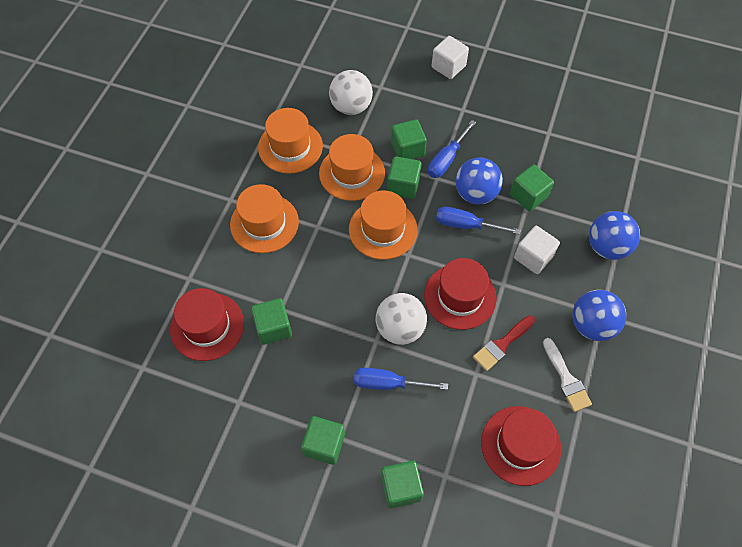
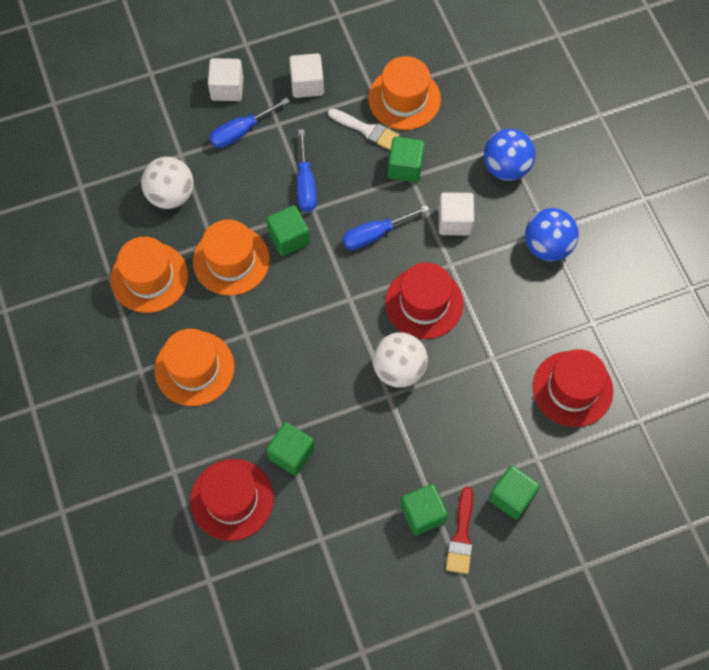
camera: 40 degrees left, 5 degrees up
(383, 229) = (307, 293): orange hat -> orange hat (404, 99)
(388, 383) = (430, 423): blue screwdriver -> blue screwdriver (241, 131)
(407, 149) = (262, 200): green cube -> none
(475, 194) = (359, 199): blue ball -> none
(502, 344) = (492, 318): red brush -> red brush (461, 536)
(505, 98) = (307, 84): none -> white cube
(566, 379) = (563, 307): white brush -> white brush (366, 130)

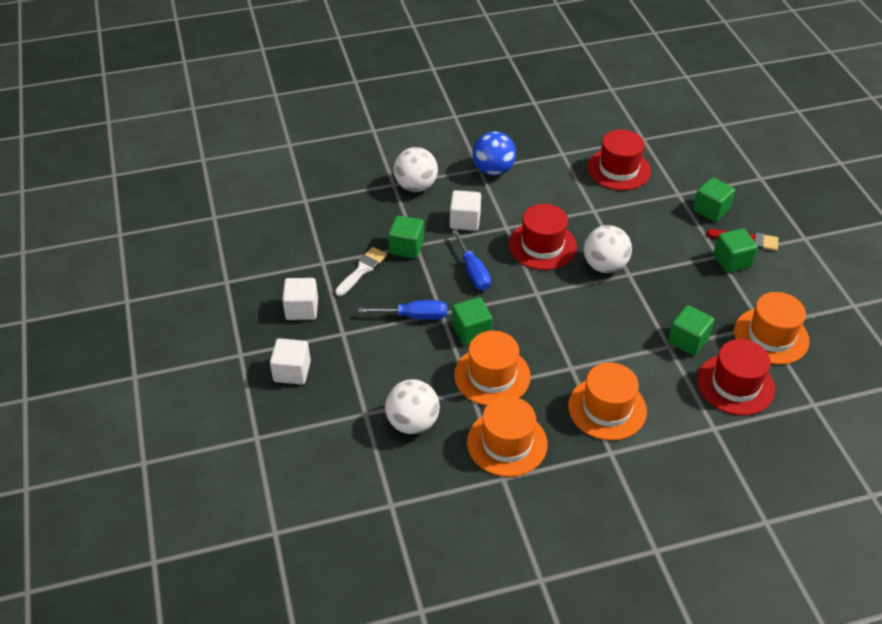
camera: 85 degrees left, 20 degrees down
(241, 131) = (346, 362): blue screwdriver -> none
(404, 99) = (333, 242): orange hat -> orange hat (771, 336)
(506, 167) = (416, 186): blue ball -> white ball

